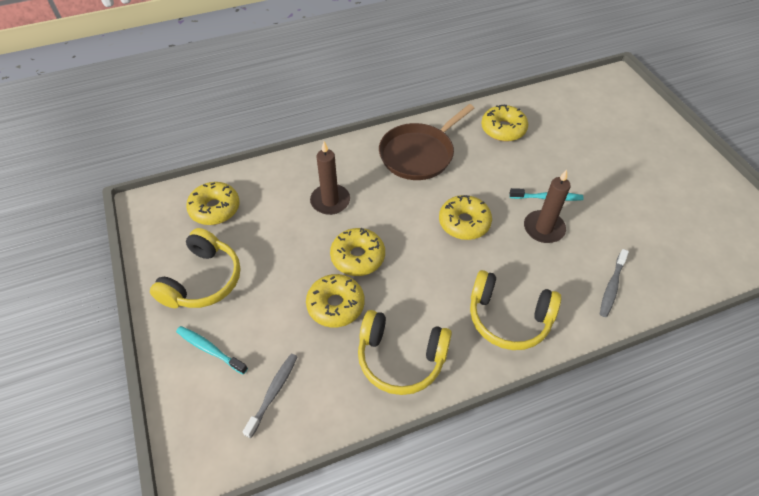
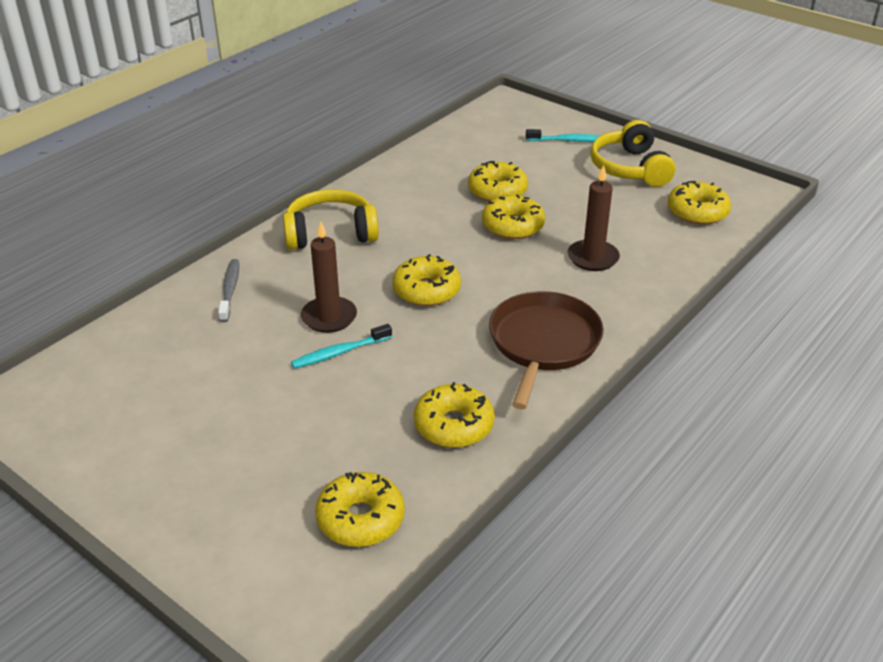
camera: 150 degrees right, 15 degrees down
(273, 393) = (493, 138): grey toothbrush -> none
(401, 358) = (411, 182): yellow headphones -> none
(572, 106) = (360, 519): none -> yellow donut

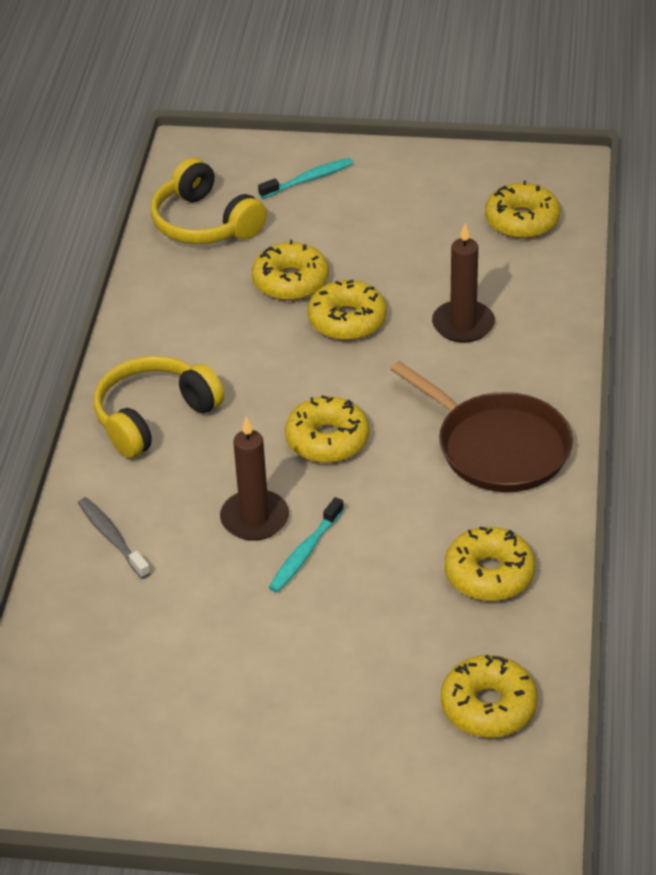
camera: 30 degrees left, 5 degrees up
(543, 344) = (497, 447): brown pan -> brown pan turned 150 degrees clockwise
(630, 168) = (408, 191): yellow headphones -> yellow headphones (205, 223)

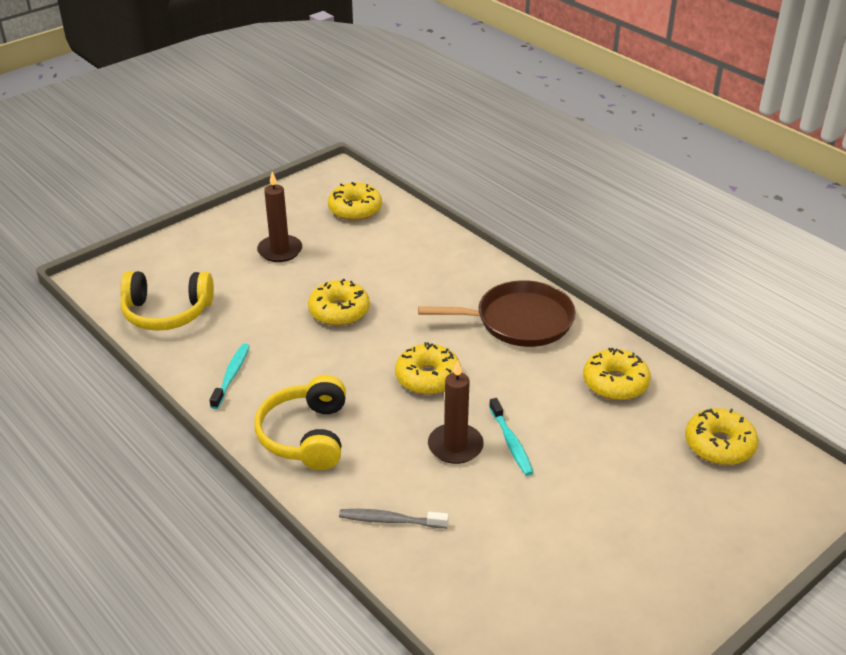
camera: 50 degrees left, 5 degrees down
(290, 282) = (273, 311): yellow donut -> none
(309, 179) = (198, 254): turquoise toothbrush -> turquoise toothbrush (231, 375)
(463, 324) = (405, 275): brown candle -> brown candle (280, 251)

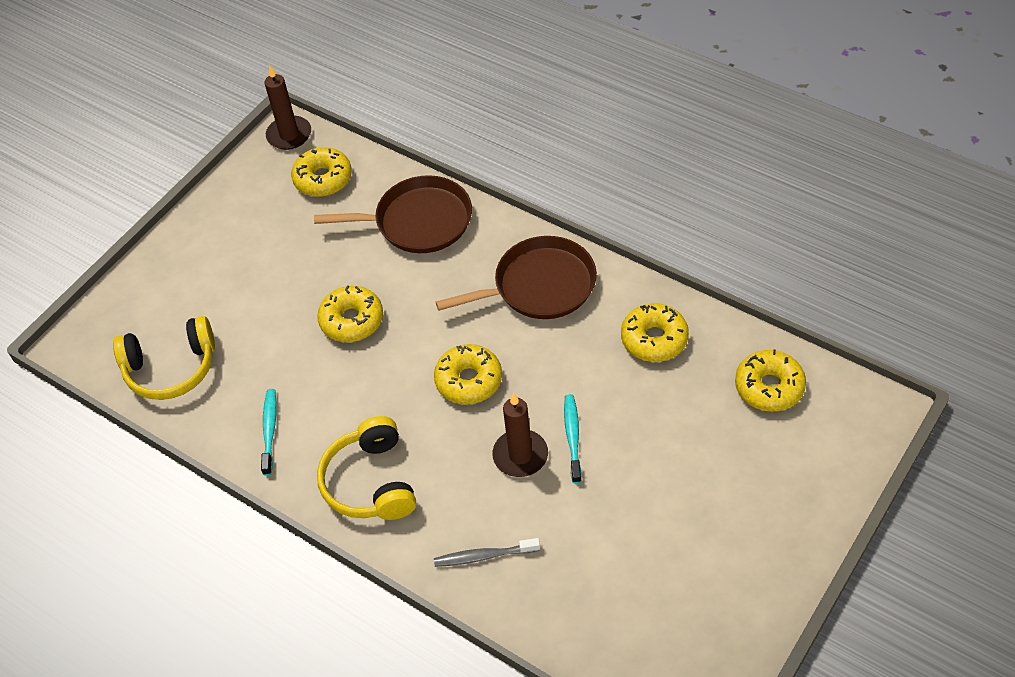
camera: 10 degrees left, 15 degrees up
(280, 251) = (261, 256): brown candle -> brown candle (289, 135)
(426, 253) = (418, 221): none -> brown pan
(511, 443) = (572, 437): turquoise toothbrush -> turquoise toothbrush turned 150 degrees counterclockwise

